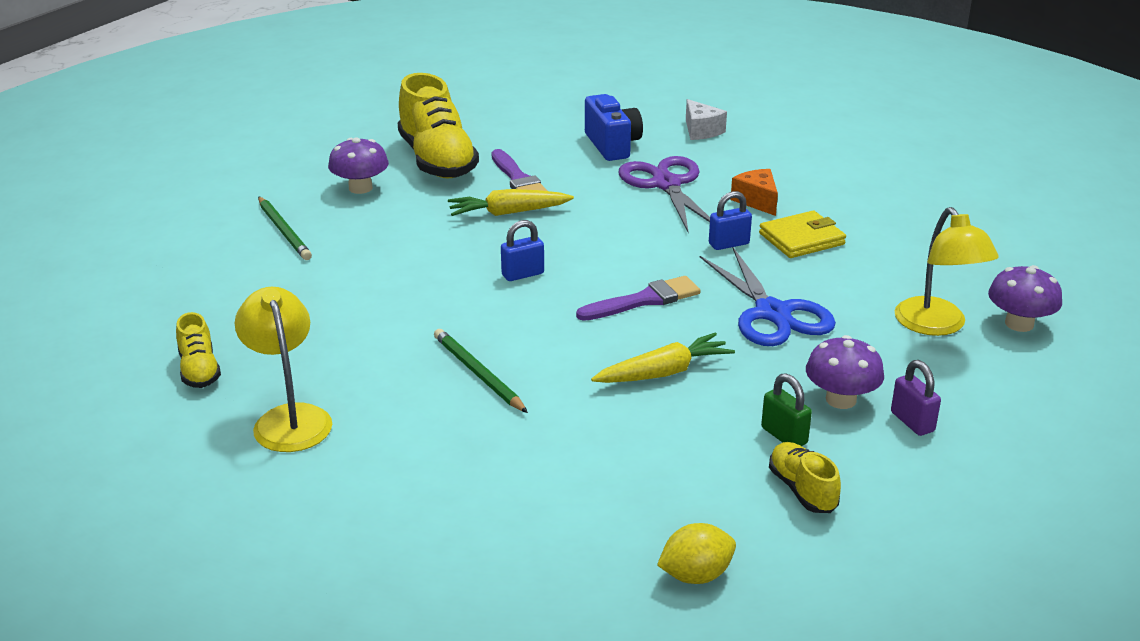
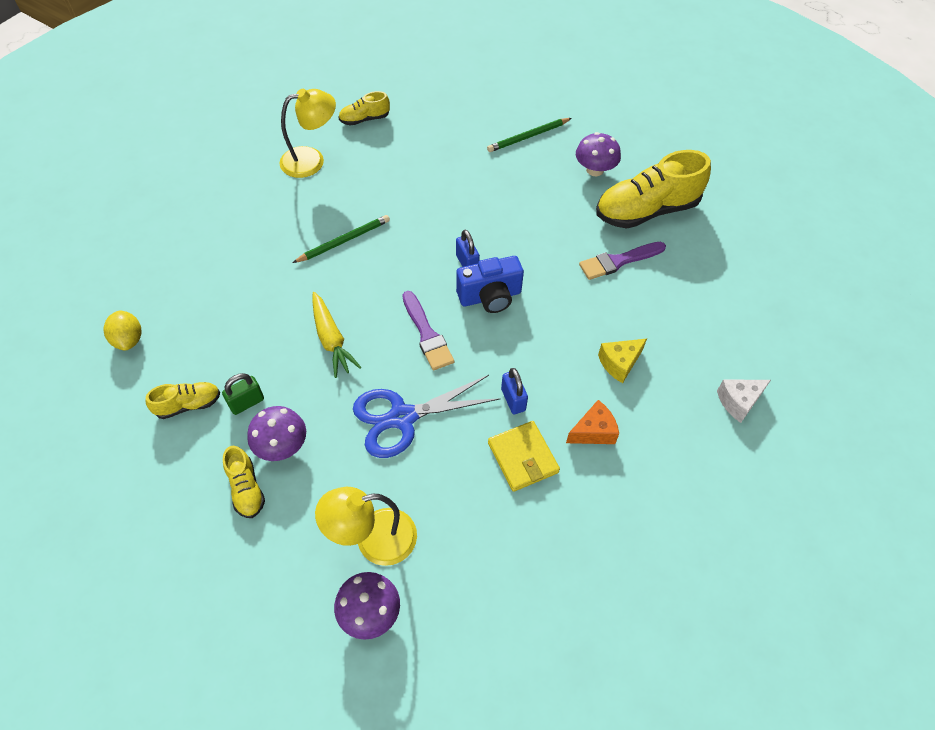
camera: 90 degrees right, 25 degrees up
(509, 213) = (561, 255): yellow carrot -> none
(612, 145) = (694, 328): blue camera -> blue camera (490, 297)
(666, 184) = (619, 363): purple scissors -> yellow cheese
(912, 422) = (246, 489): purple padlock -> yellow shoe

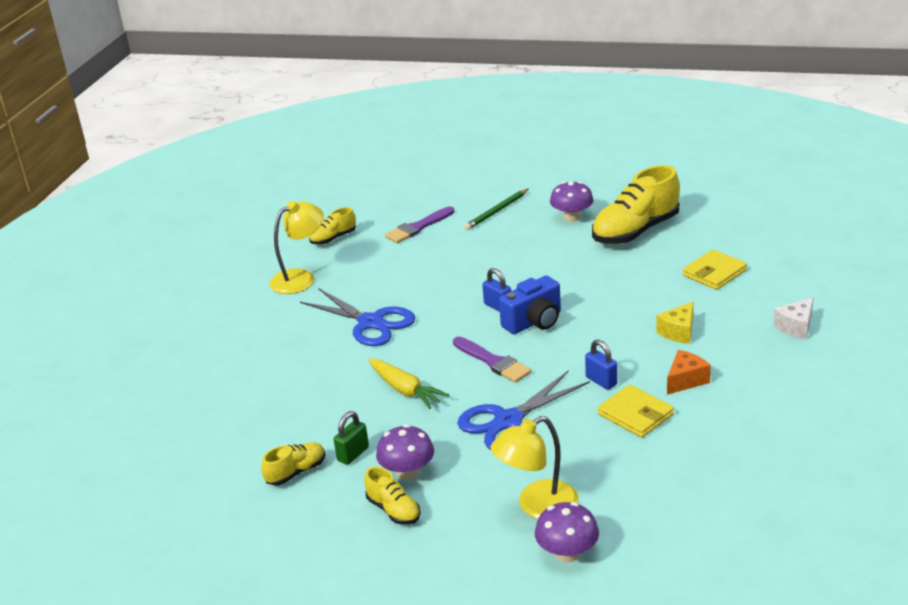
camera: 15 degrees left, 25 degrees down
(129, 339) = (203, 446): yellow lemon -> none
(344, 241) = (371, 323): green pencil -> blue scissors
(618, 261) = (633, 269): purple brush -> purple brush (418, 227)
(695, 296) = (714, 273): none -> yellow wallet

